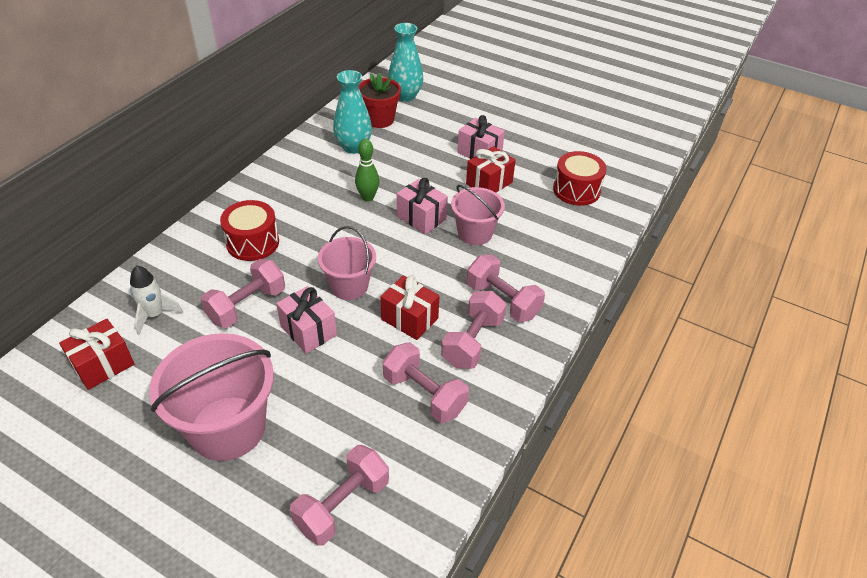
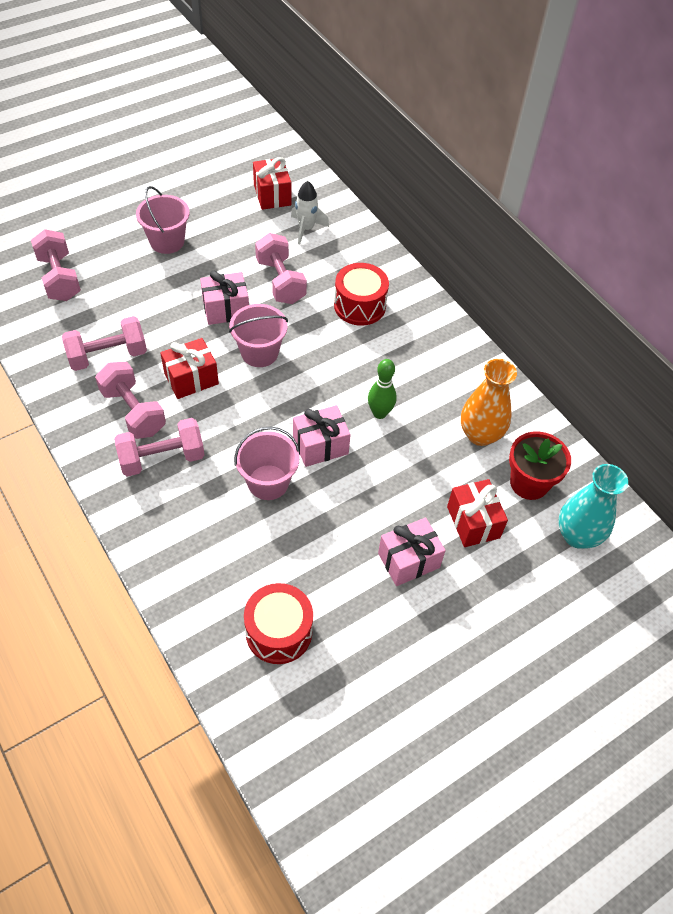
camera: 115 degrees right, 10 degrees up
(228, 428) = (167, 241): pink bucket -> pink bucket, size x0.60
(353, 147) = (480, 434): turquoise vase -> orange vase
(489, 183) = (344, 540): red gift -> red gift (473, 522)

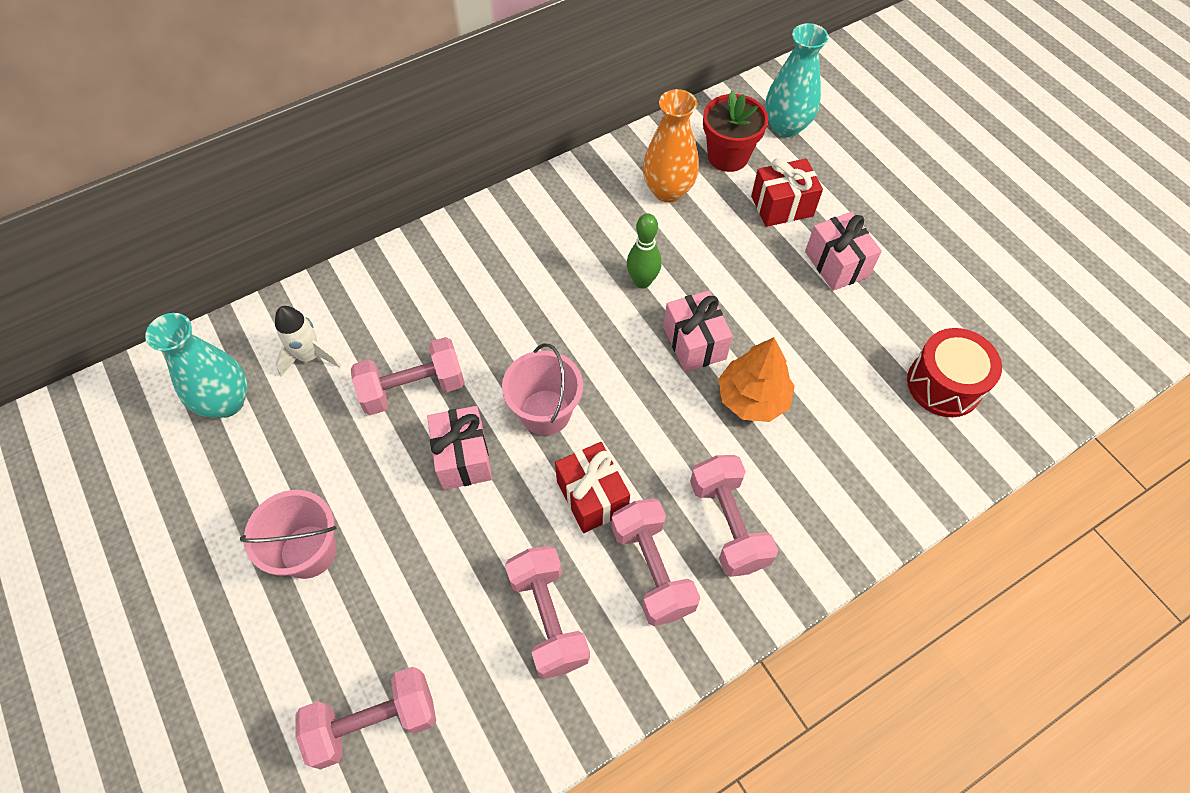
camera: 85 degrees left, 5 degrees up
(133, 411) = (652, 569): pink dumbbell -> pink dumbbell turned 75 degrees counterclockwise
(268, 482) = (752, 398): pink bucket -> orange tree
(272, 195) = (226, 402): red gift -> turquoise vase
(359, 305) = (466, 296): red drum -> none

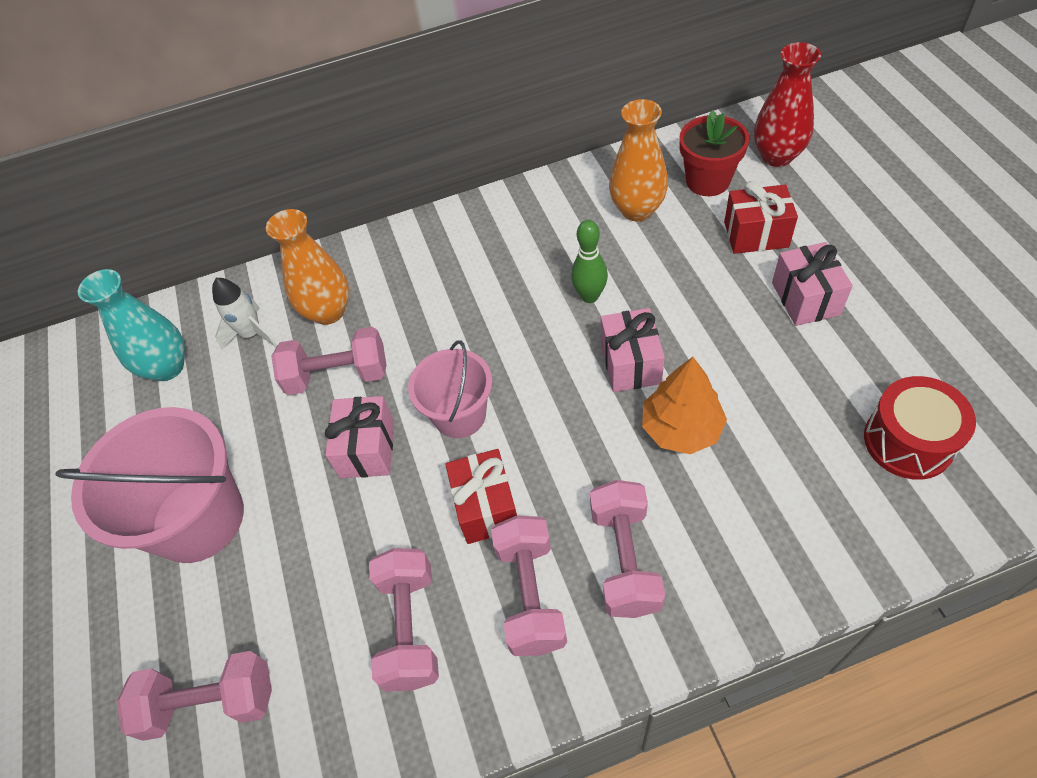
camera: 20 degrees right, 5 degrees down
(308, 551) = (198, 519): pink bucket -> pink bucket, size x1.66
(385, 324) = (328, 311): none -> orange vase
(786, 126) = (777, 156): turquoise vase -> red vase

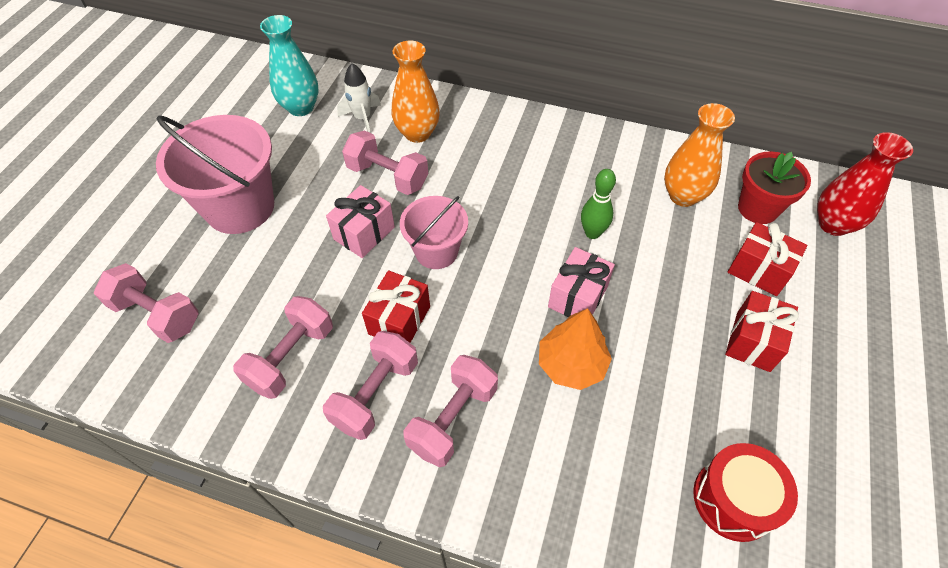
camera: 30 degrees right, 0 degrees up
(805, 298) = (753, 341): pink gift -> red gift

